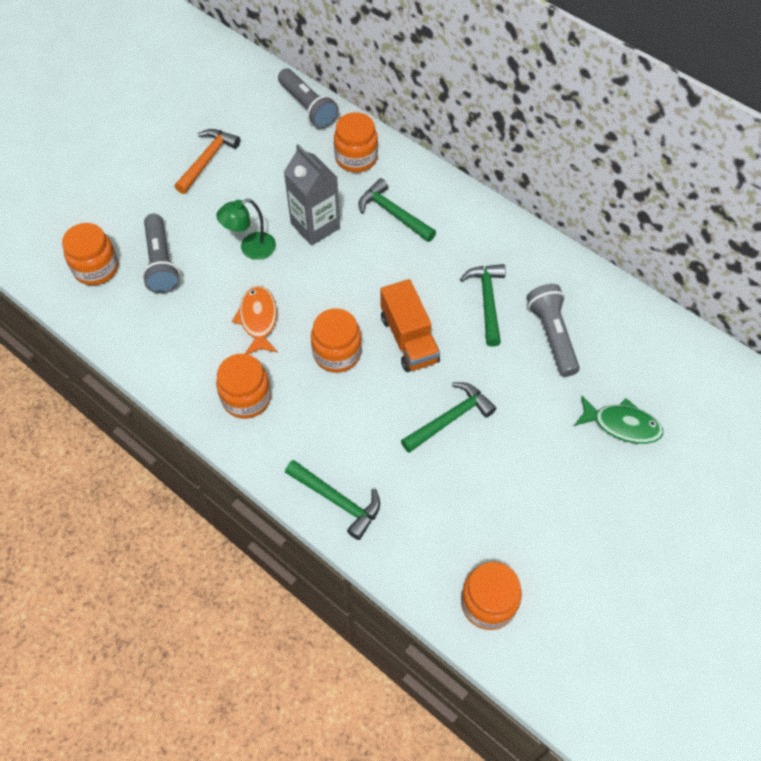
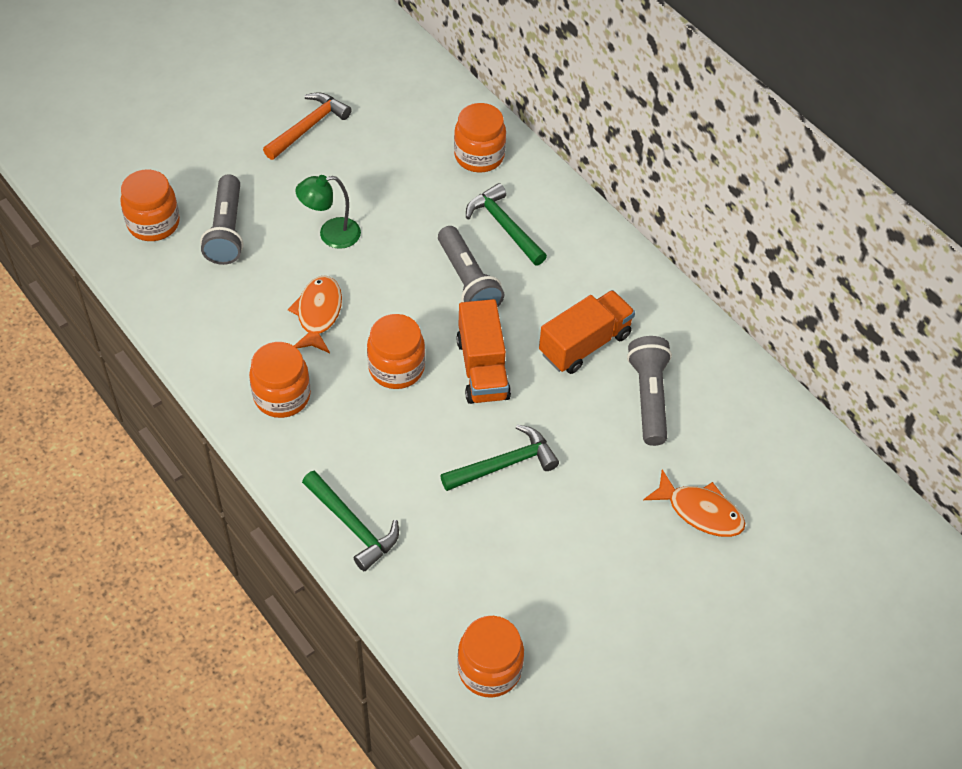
camera: 10 degrees right, 5 degrees down
(308, 107) = (439, 88): grey flashlight -> grey flashlight (468, 281)
(315, 226) = (411, 223): grey carton -> none
(487, 301) = (585, 344): green hammer -> orange truck
(622, 425) = (700, 511): green fish -> orange fish

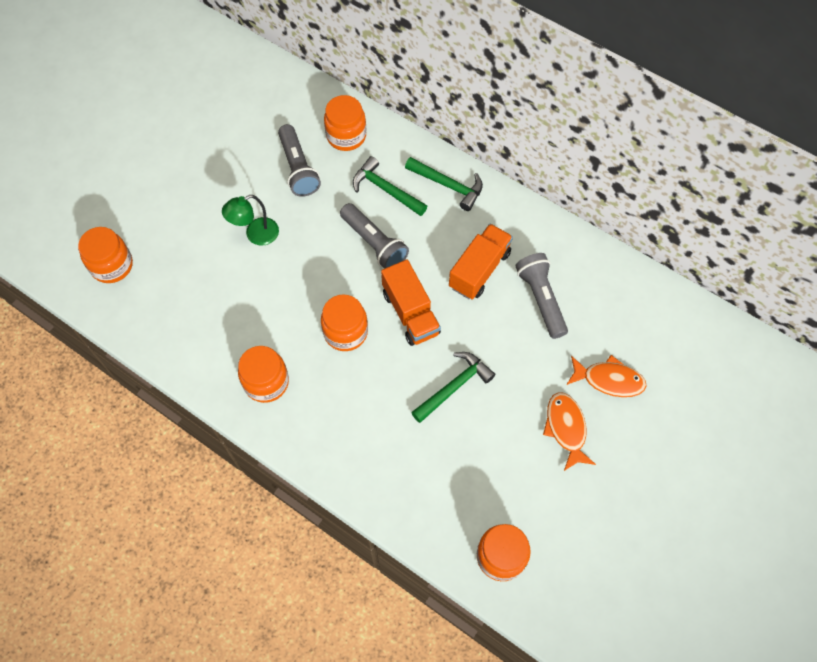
camera: 15 degrees left, 10 degrees up
(226, 231) = (172, 255): grey flashlight -> grey flashlight (298, 168)
(309, 127) = (205, 148): orange hammer -> none
(318, 314) = (269, 304): orange fish -> orange fish (566, 428)
(353, 526) = (359, 473): green hammer -> green hammer (448, 185)

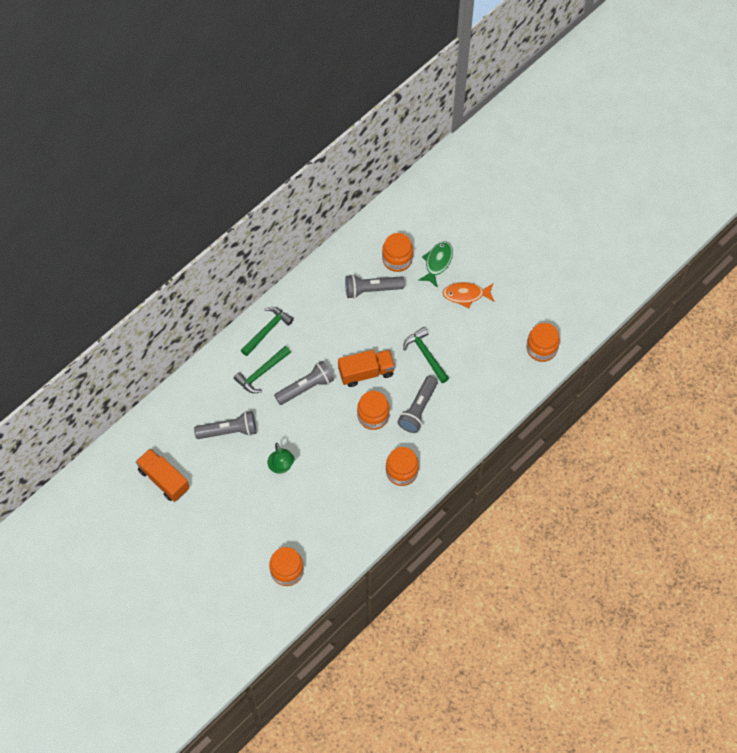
camera: 80 degrees left, 0 degrees up
(346, 136) = (206, 393): orange jar -> orange jar (397, 259)
(366, 389) = (418, 409): none -> grey flashlight
(479, 270) = (341, 323): orange truck -> orange truck (164, 479)
(609, 380) = (437, 262): orange fish -> green fish

